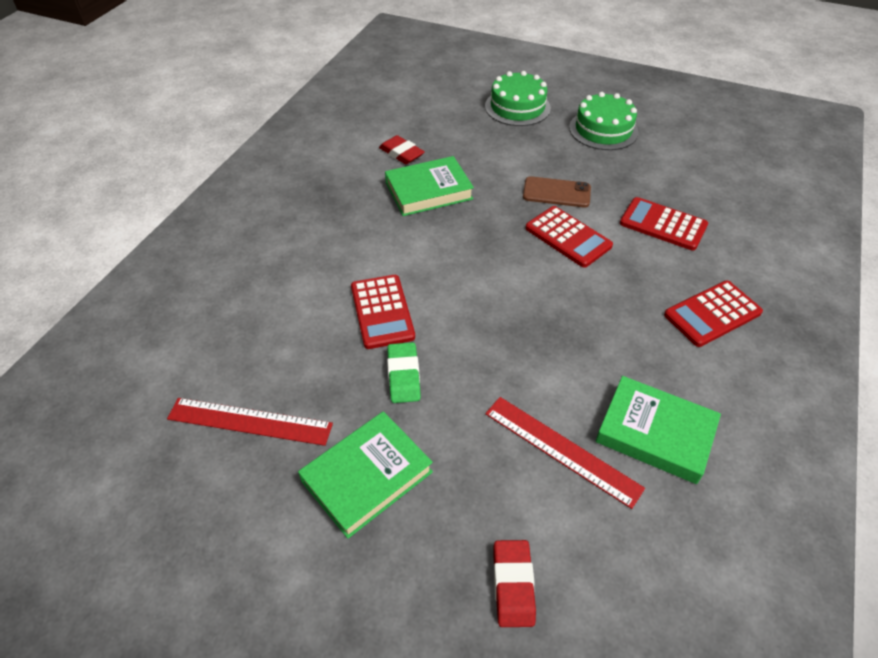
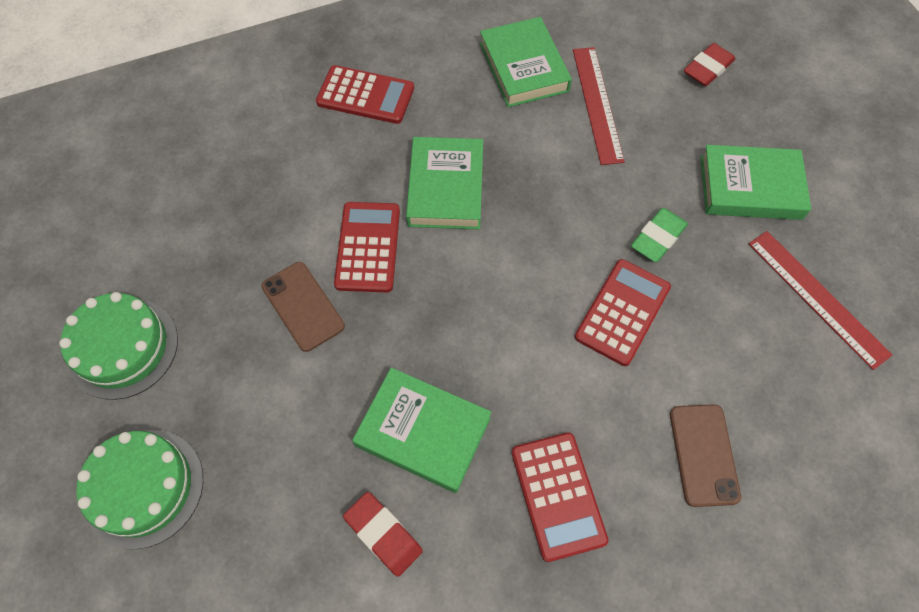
camera: 135 degrees left, 15 degrees up
(268, 276) = (703, 454): none -> brown phone
(401, 153) = (383, 534): red eraser -> red eraser turned 45 degrees counterclockwise
(576, 299) = (445, 187): none -> green book
(663, 224) = (271, 188): red calculator -> red calculator (557, 495)

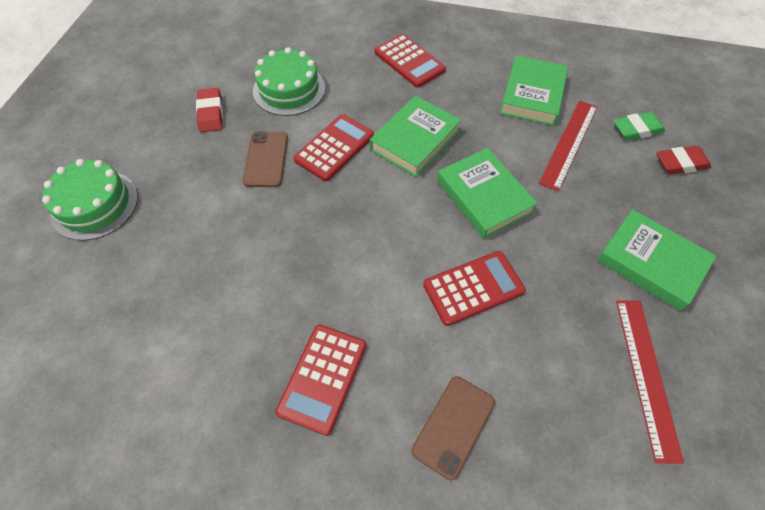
camera: 35 degrees right, 5 degrees down
(123, 348) = (152, 124): green cake -> green cake (289, 89)
(383, 534) = (194, 322): red eraser -> red eraser (211, 113)
(423, 432) = (271, 277): green book -> green book (483, 196)
(658, 237) = (543, 254): green eraser -> green eraser (637, 129)

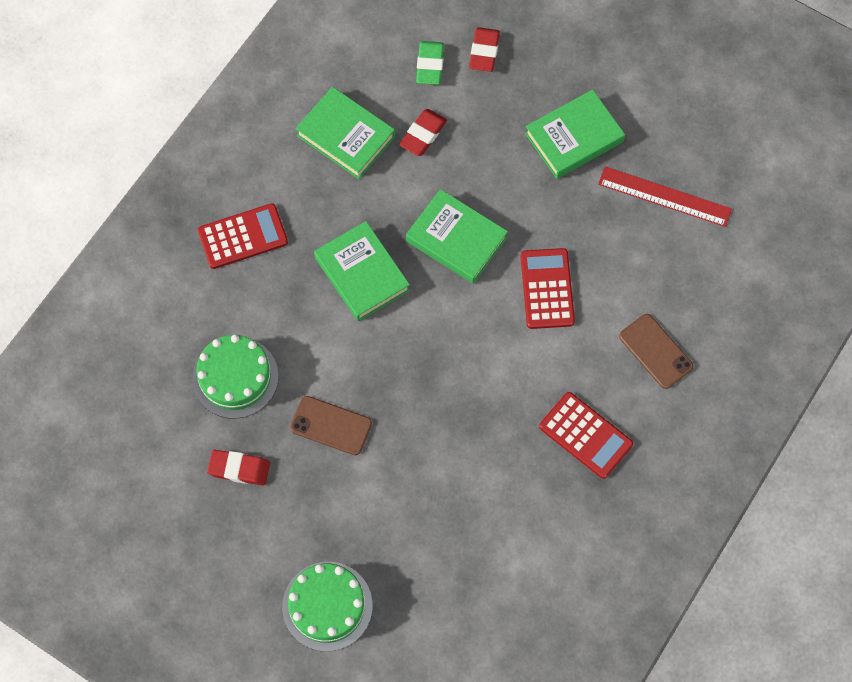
camera: 70 degrees left, 10 degrees up
(334, 148) = (342, 354): red calculator -> none
(483, 196) = (456, 239): green book -> green book turned 45 degrees clockwise
(569, 143) = (423, 134): red ruler -> red eraser

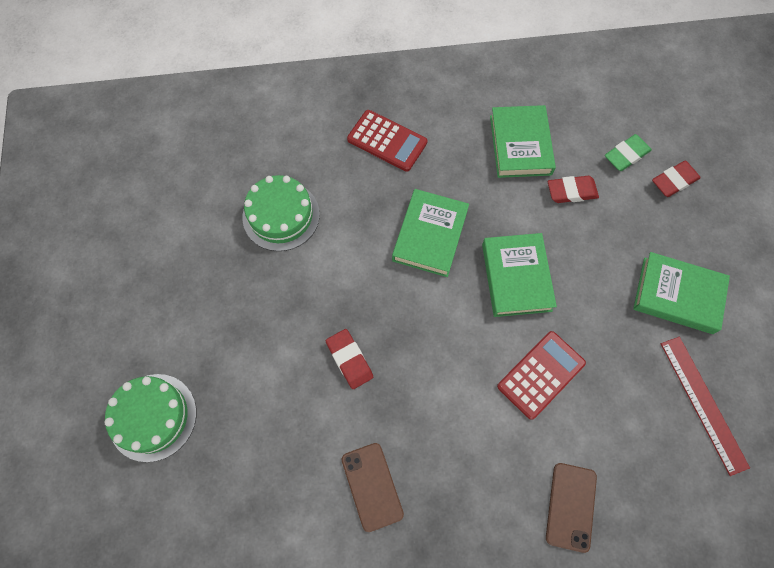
camera: 50 degrees right, 0 degrees up
(239, 469) = (215, 271): red eraser -> red eraser (349, 360)
(331, 426) = (297, 306): brown phone -> brown phone (372, 486)
(585, 435) = (449, 507): red calculator -> none

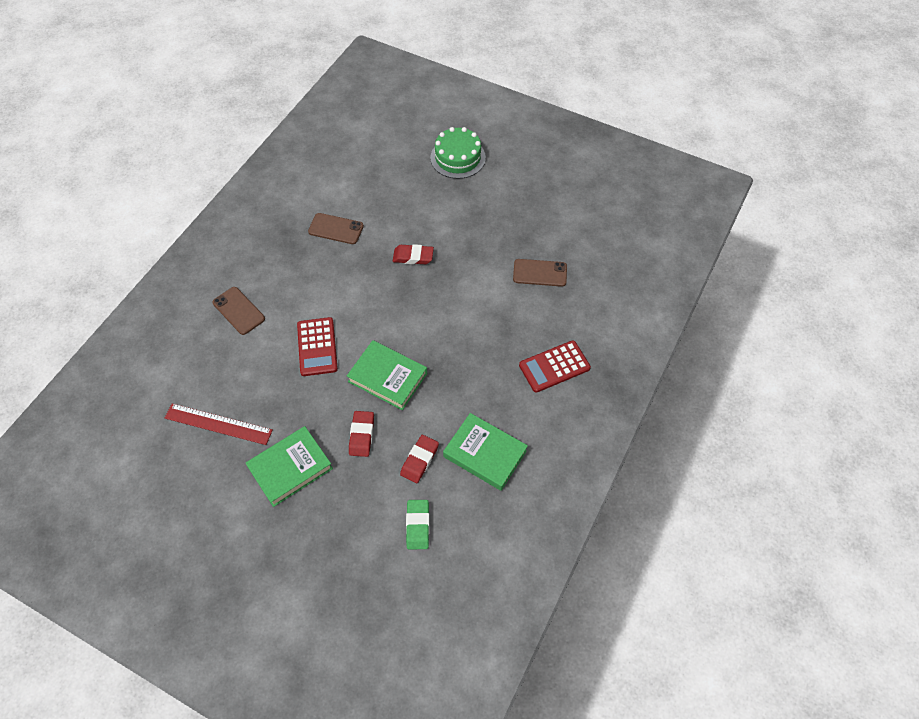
camera: 125 degrees right, 10 degrees down
(281, 215) = (540, 273): green cake -> brown phone
(430, 235) = (458, 347): green book -> none
(674, 181) = (369, 543): red eraser -> red eraser (362, 435)

